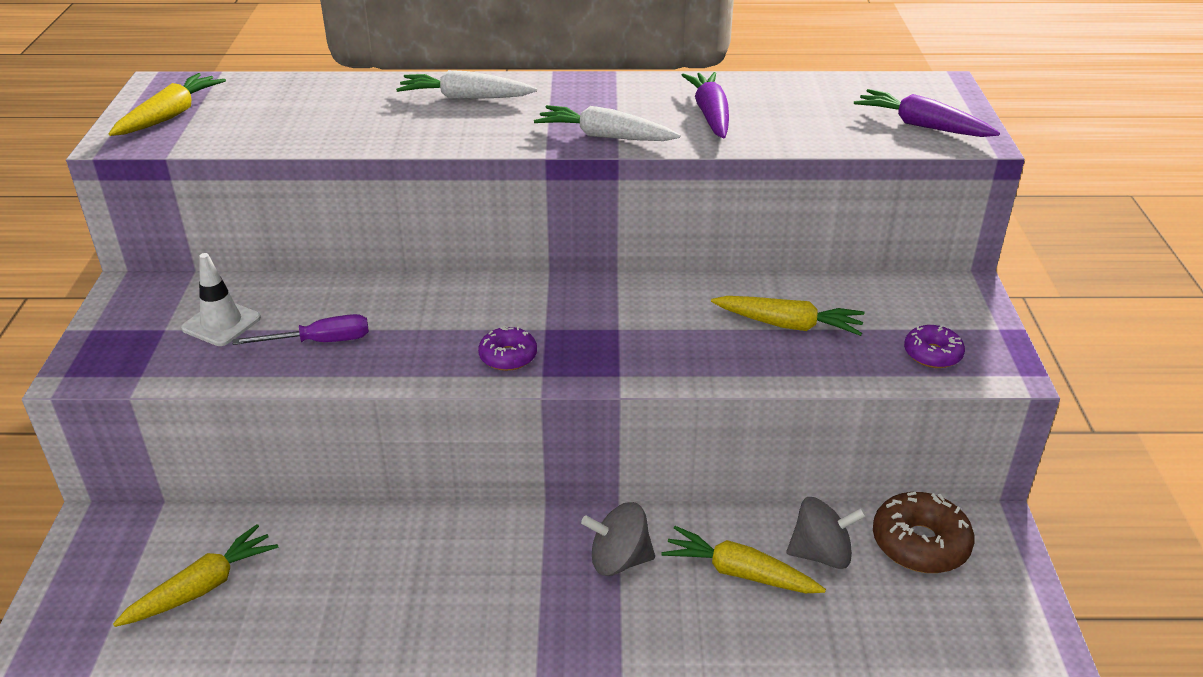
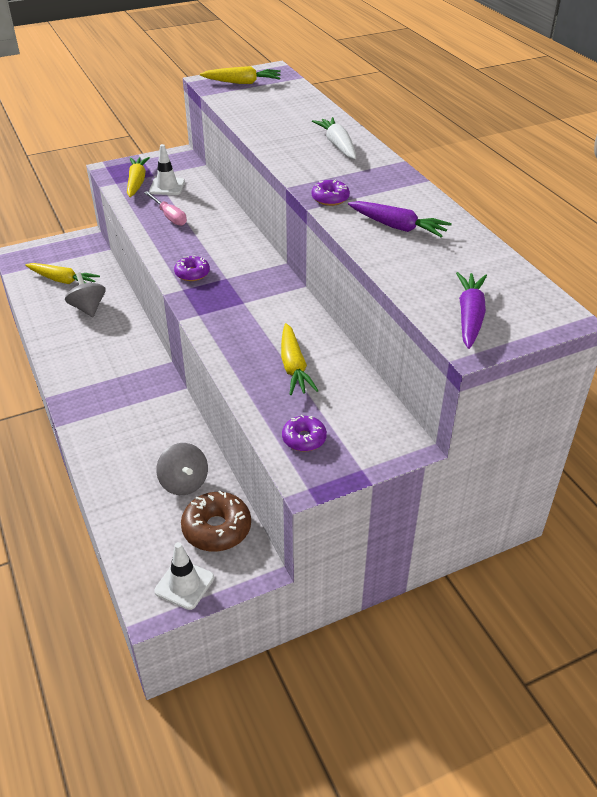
camera: 65 degrees right, 5 degrees up
(320, 342) = (169, 216): purple screwdriver -> pink screwdriver
(605, 136) = (330, 198): white carrot -> purple donut
(619, 560) = (139, 401): grey spinning top -> grey spinning top (88, 308)
(710, 114) = (397, 227): purple carrot -> purple carrot turned 60 degrees clockwise
(739, 573) = (151, 451): yellow carrot -> yellow carrot (137, 182)
(1010, 601) = (184, 584): none -> white traffic cone

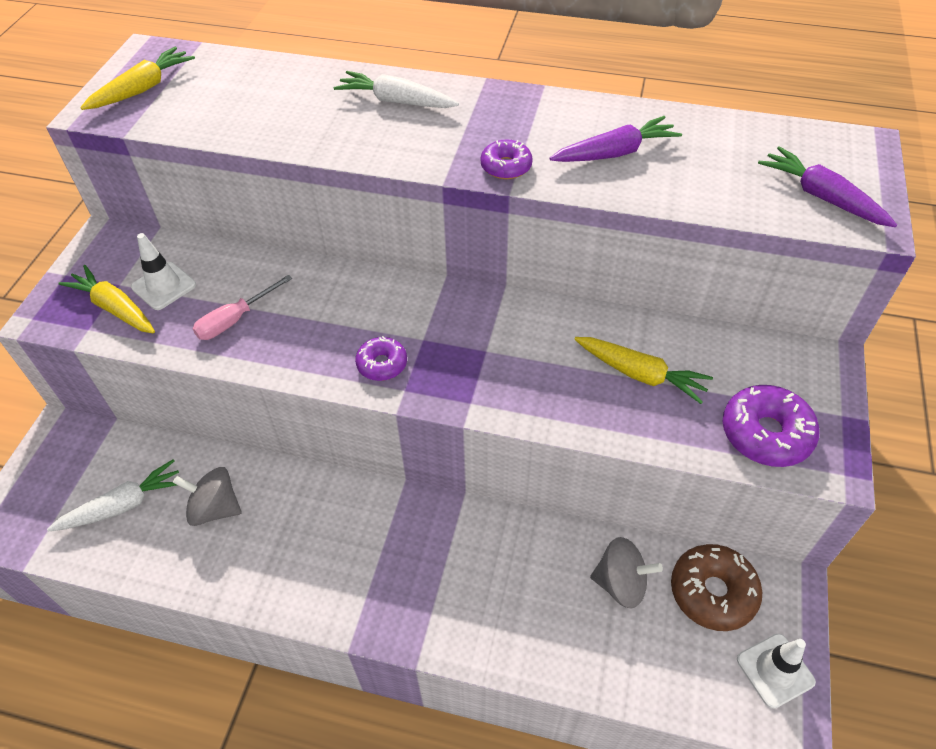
camera: 50 degrees left, 10 degrees up
(62, 280) = (123, 505): yellow carrot -> white carrot
(169, 216) = (235, 320): pink screwdriver -> pink screwdriver turned 135 degrees clockwise
(304, 439) = (766, 433): purple donut -> purple donut, size x1.65

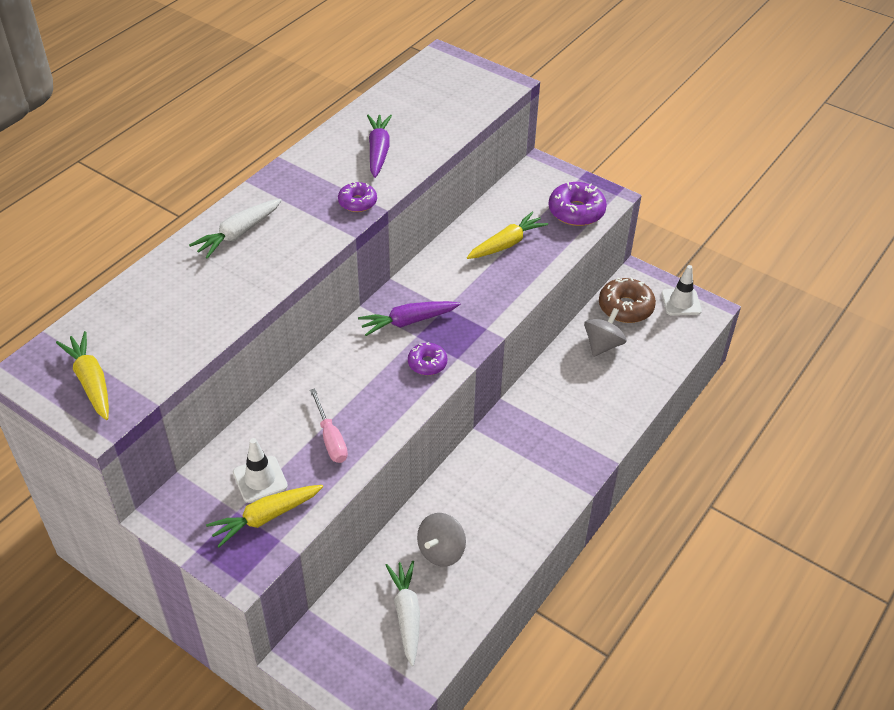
camera: 70 degrees left, 5 degrees down
(822, 197) = (475, 90): purple carrot -> purple carrot (408, 322)

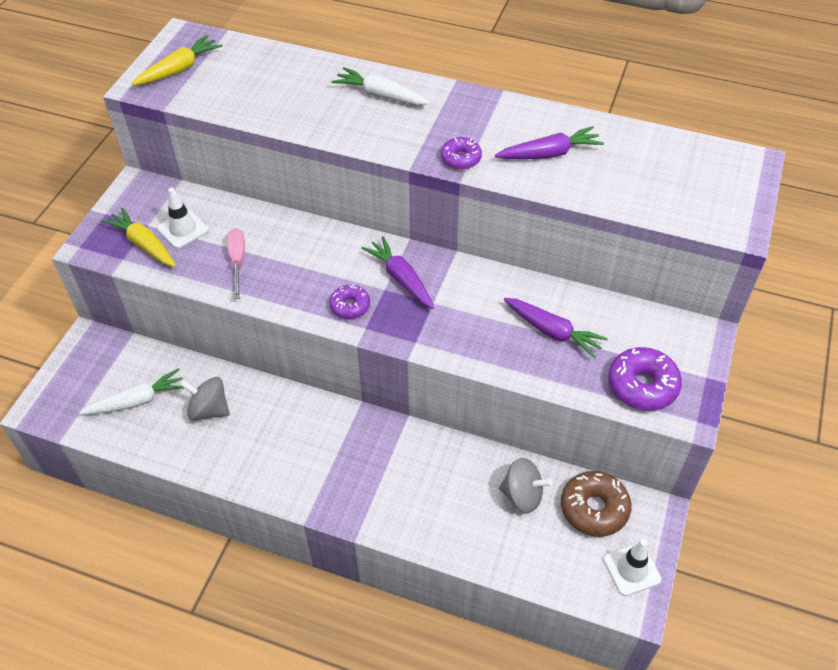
camera: 75 degrees right, 5 degrees up
(330, 438) = (237, 261): pink screwdriver -> pink screwdriver turned 120 degrees clockwise
(506, 244) = (552, 331): yellow carrot -> purple carrot

